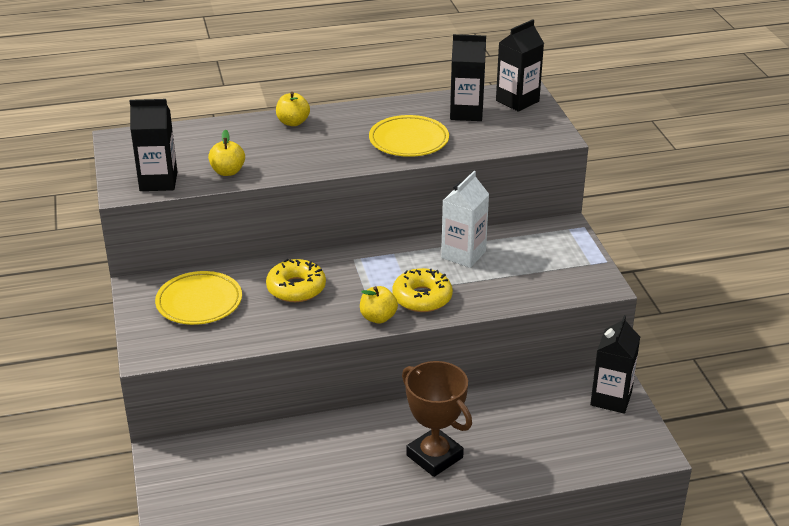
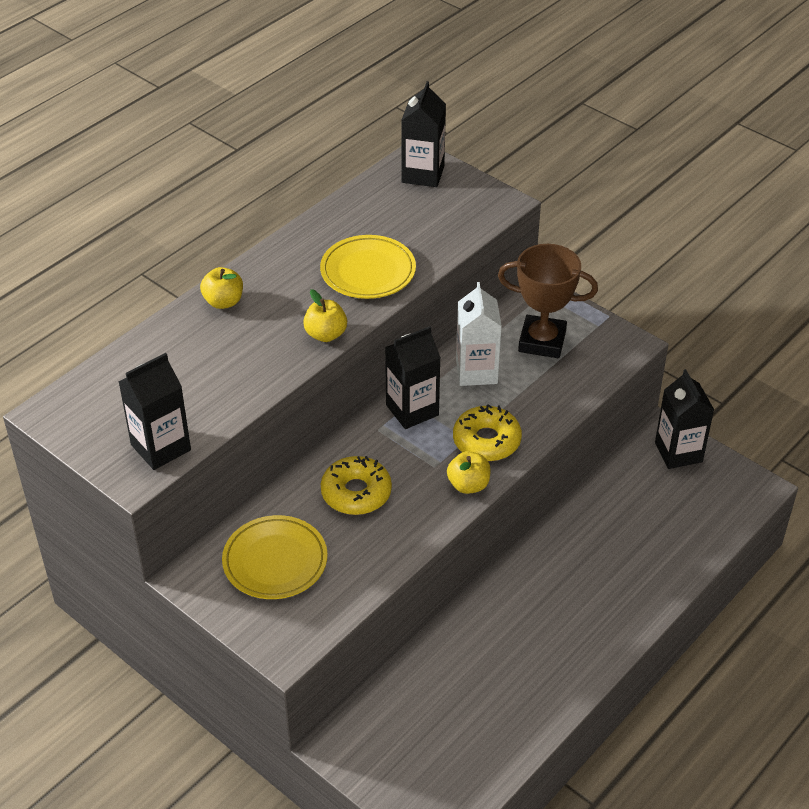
camera: 35 degrees left, 10 degrees up
(228, 171) = (223, 398): yellow apple -> yellow apple (326, 334)
(434, 456) = (588, 597): brown trophy -> brown trophy (542, 341)
(466, 113) = (388, 211): black carton -> black carton (412, 410)

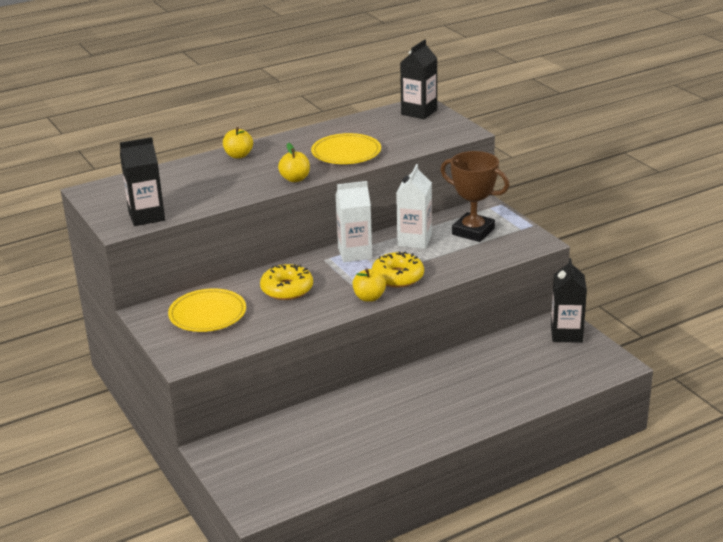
camera: 20 degrees right, 15 degrees down
(412, 410) = (355, 253): black carton -> white carton

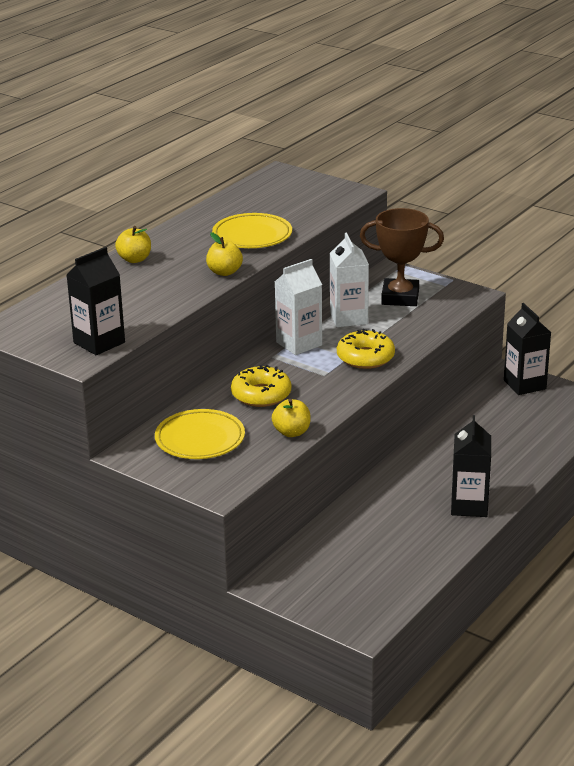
camera: 25 degrees left, 0 degrees up
(369, 297) = (355, 384): yellow apple -> yellow apple (291, 432)
(419, 112) = (286, 180): black carton -> black carton (469, 506)

